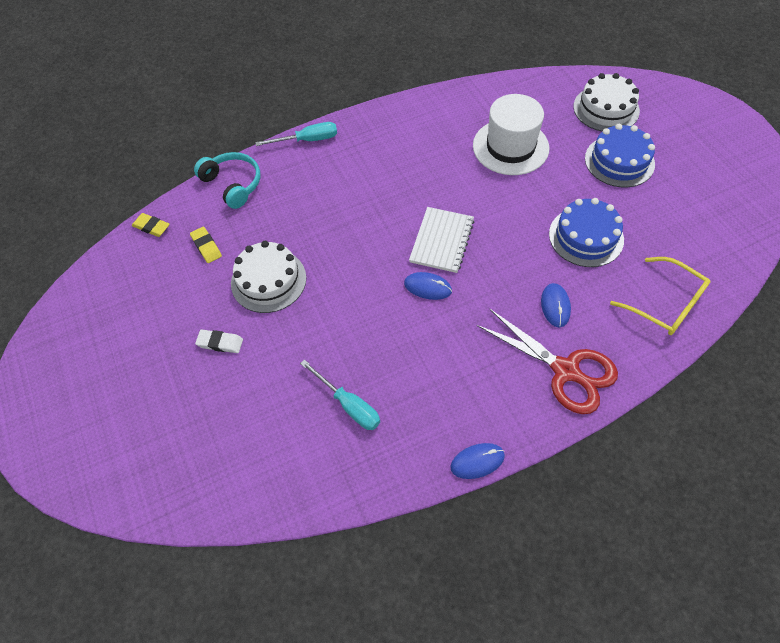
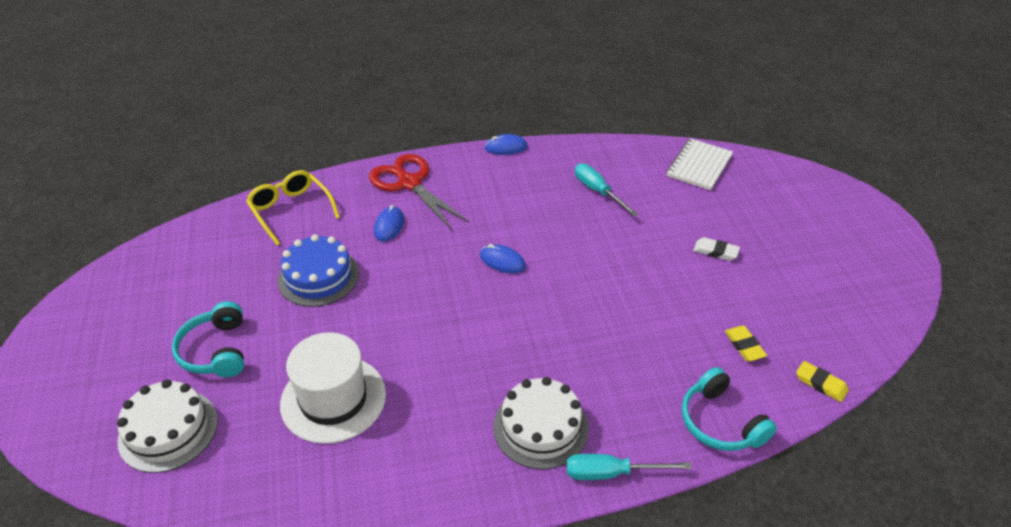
camera: 170 degrees left, 15 degrees down
(268, 280) = (668, 297): white cake -> white cake (540, 427)
(441, 241) = (471, 301): white notebook -> white notebook (699, 166)
(619, 161) = (216, 350): blue cake -> turquoise headphones

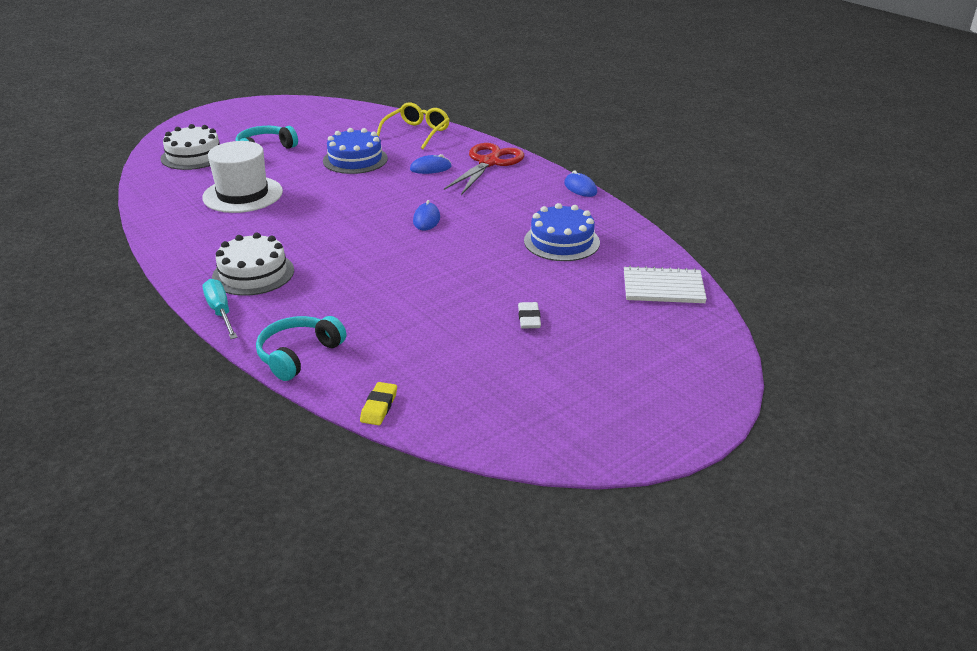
camera: 65 degrees right, 10 degrees down
(598, 191) = (561, 241): turquoise screwdriver -> blue cake
(744, 345) = (403, 354): yellow eraser -> none

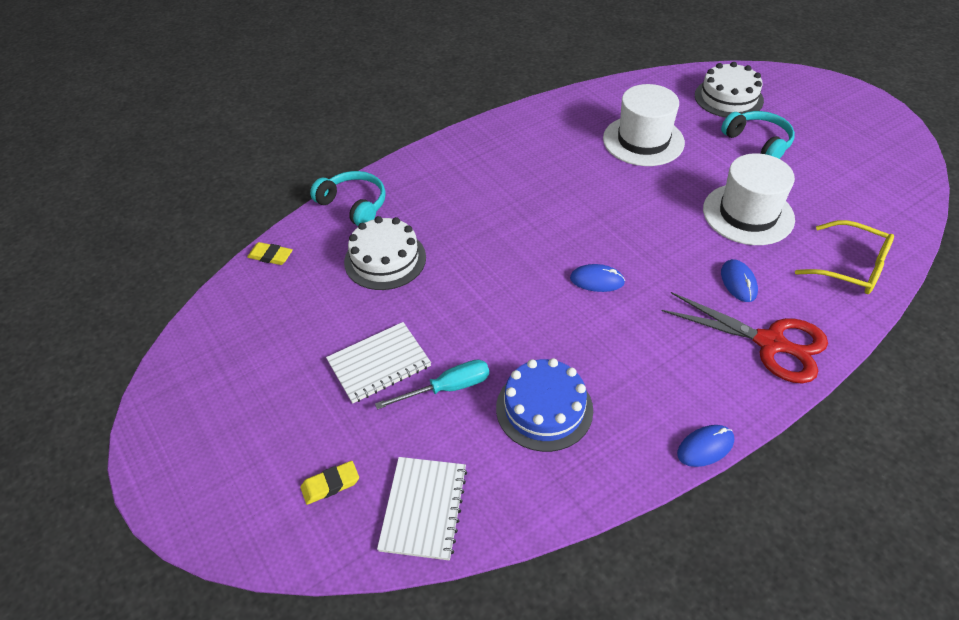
camera: 95 degrees right, 15 degrees up
(220, 312) = (426, 155): turquoise screwdriver -> turquoise screwdriver (447, 388)
(253, 273) = (486, 166): white cake -> white cake (385, 259)
(355, 159) = (748, 214): blue cake -> white hat
(529, 318) = (379, 363): white eraser -> white notebook
(658, 331) = (330, 484): none -> yellow eraser

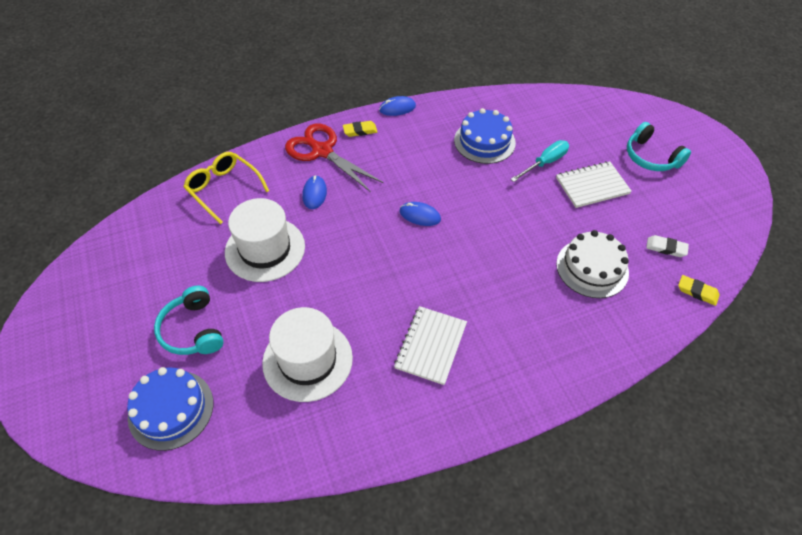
camera: 170 degrees left, 5 degrees up
(294, 297) = (666, 248): none -> white eraser
(330, 484) = (616, 127): yellow eraser -> yellow eraser (360, 131)
(353, 205) = (627, 336): turquoise headphones -> turquoise headphones (651, 157)
(423, 508) = (562, 109): white notebook -> white notebook (431, 346)
(447, 388) = (545, 163): turquoise screwdriver -> turquoise screwdriver turned 150 degrees clockwise
(728, 98) = (171, 409): white cake -> blue cake

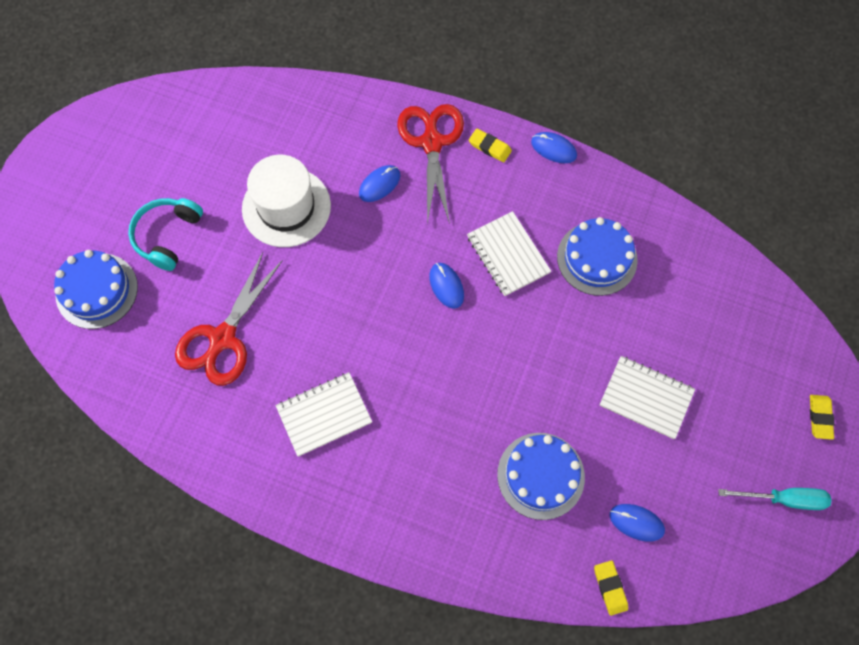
camera: 45 degrees right, 15 degrees up
(223, 189) = (310, 115): yellow glasses -> none
(307, 360) = (222, 339): white hat -> red scissors
(435, 174) = (508, 254): none -> white notebook
(545, 163) = (629, 333): turquoise screwdriver -> turquoise screwdriver (784, 499)
(592, 268) = (540, 475): white cake -> blue cake
(651, 157) = (751, 421): turquoise headphones -> none
(666, 248) = (636, 522): white eraser -> blue mouse
(675, 131) = (820, 417): none -> yellow eraser

